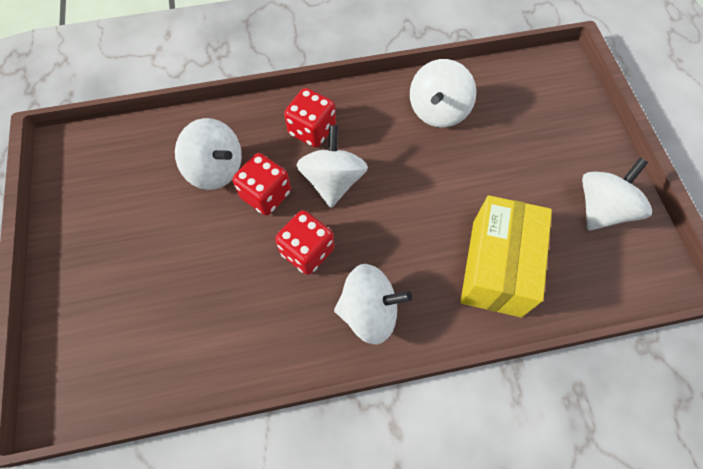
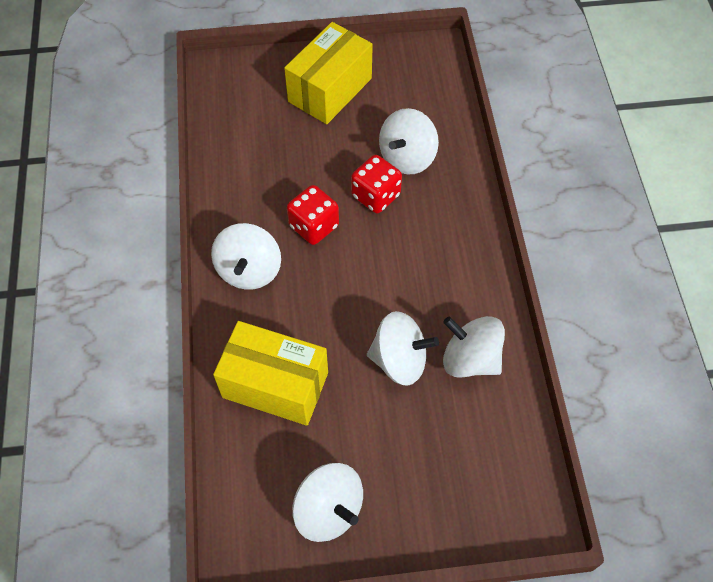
camera: 95 degrees right, 5 degrees down
(112, 253) = (330, 90): none -> yellow box
(312, 130) = (448, 236): red dice -> none
(333, 181) = (386, 251): white spinning top -> white spinning top (399, 360)

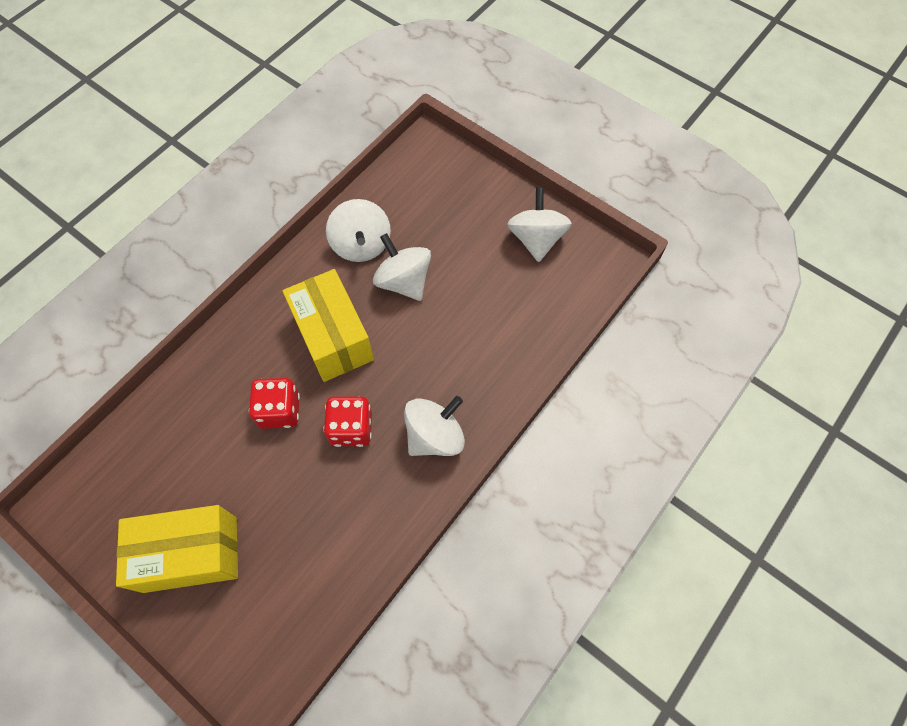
camera: 135 degrees left, 5 degrees up
(275, 385) = (498, 335): yellow box -> yellow box (333, 337)
(407, 157) = (218, 421): white spinning top -> none

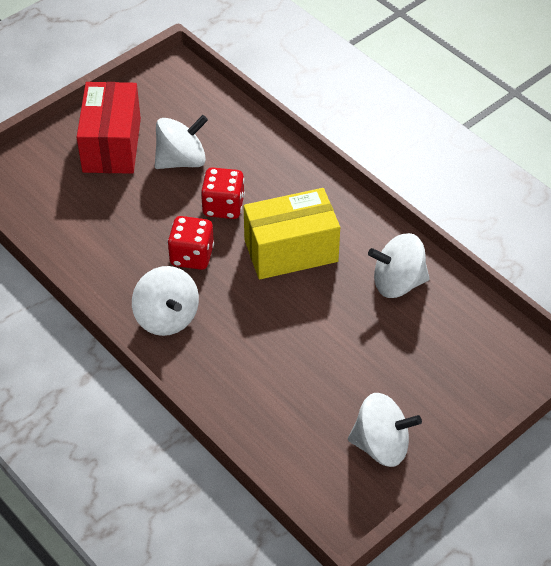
camera: 100 degrees right, 15 degrees down
(190, 554) = (112, 145): yellow box -> red box
(404, 281) = (345, 314): white spinning top -> white spinning top (181, 160)

